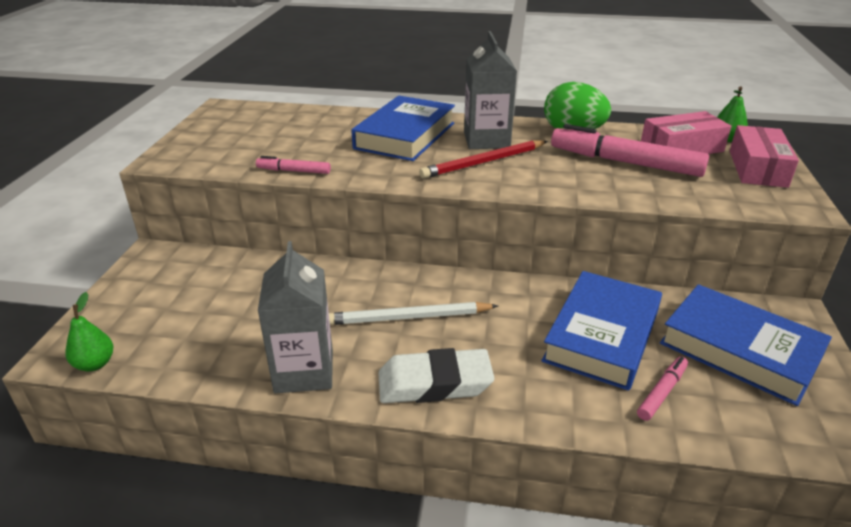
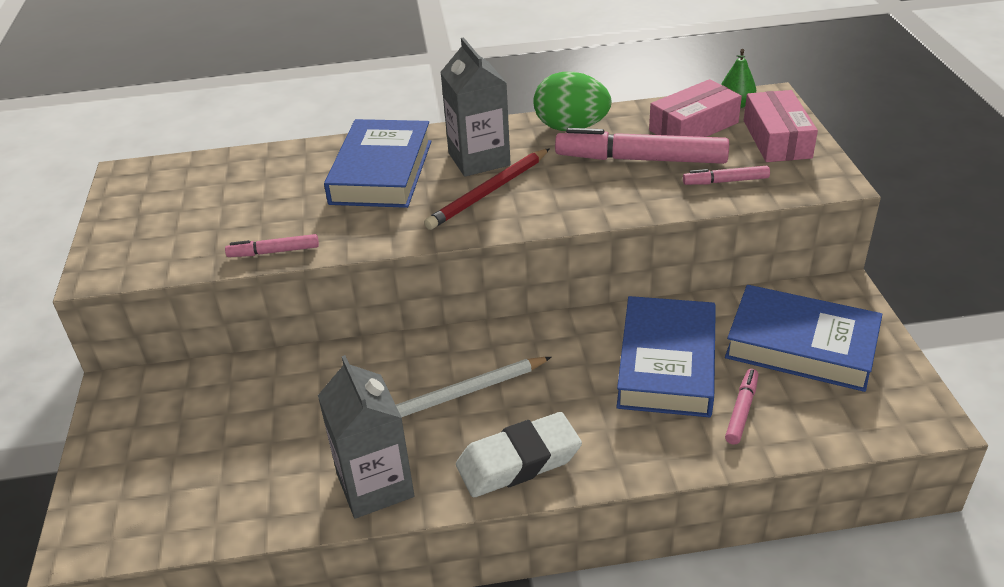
camera: 15 degrees left, 5 degrees up
(95, 364) = (130, 542): green pear -> none
(697, 190) = (725, 181): none -> pink marker

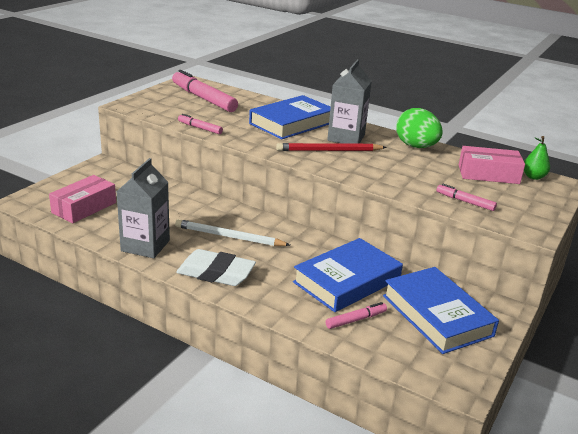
camera: 35 degrees right, 10 degrees down
(641, 159) = (432, 173): pink marker -> pink marker (203, 98)
(777, 139) = (532, 200): pink box -> pink box (84, 207)

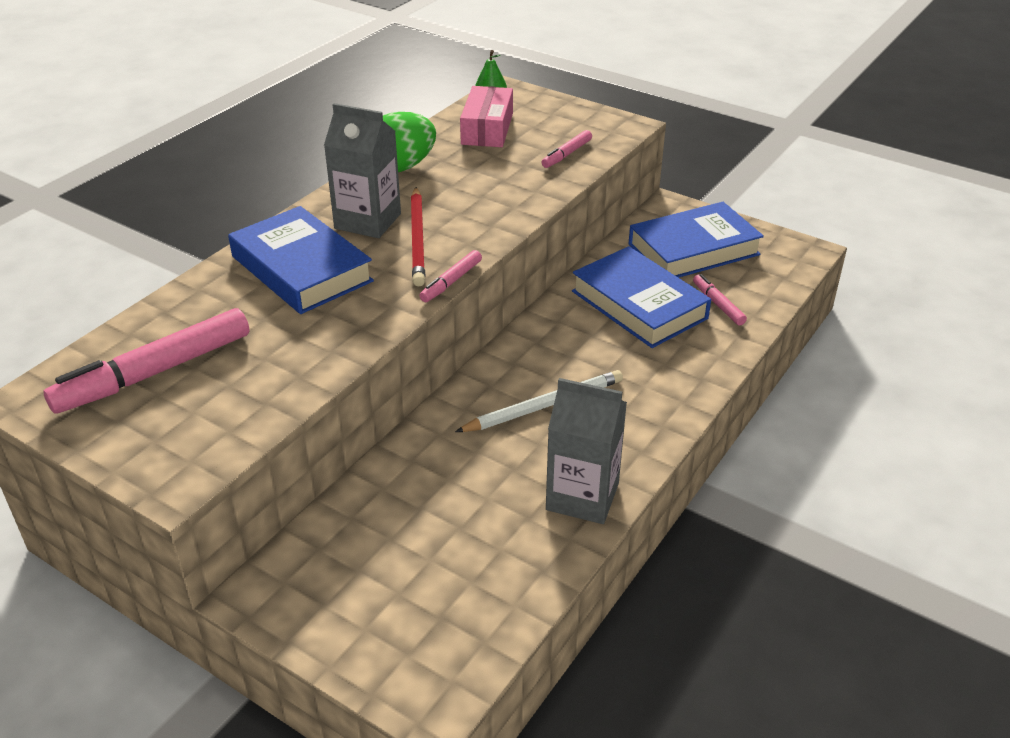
camera: 85 degrees left, 10 degrees up
(84, 207) = (457, 595): pink box -> none
(200, 128) = (318, 371): pink marker -> pink marker (451, 282)
(216, 273) = (645, 417): white eraser -> none
(229, 237) = (544, 405): white pencil -> white pencil turned 135 degrees counterclockwise

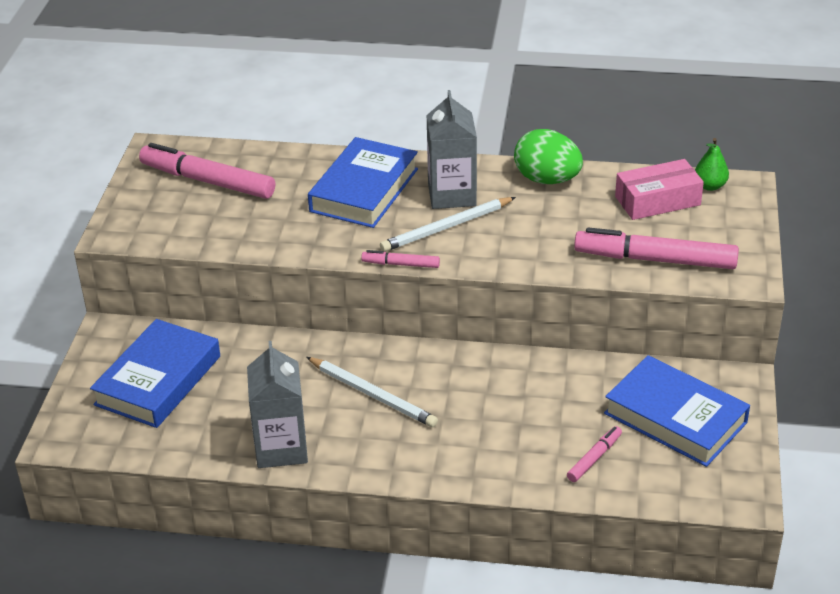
camera: 65 degrees right, 0 degrees up
(418, 239) = (446, 227): red pencil -> white pencil
(566, 154) = (655, 259): pink marker -> pink marker, size x2.05
(639, 305) = (552, 407): blue book -> blue book (158, 380)

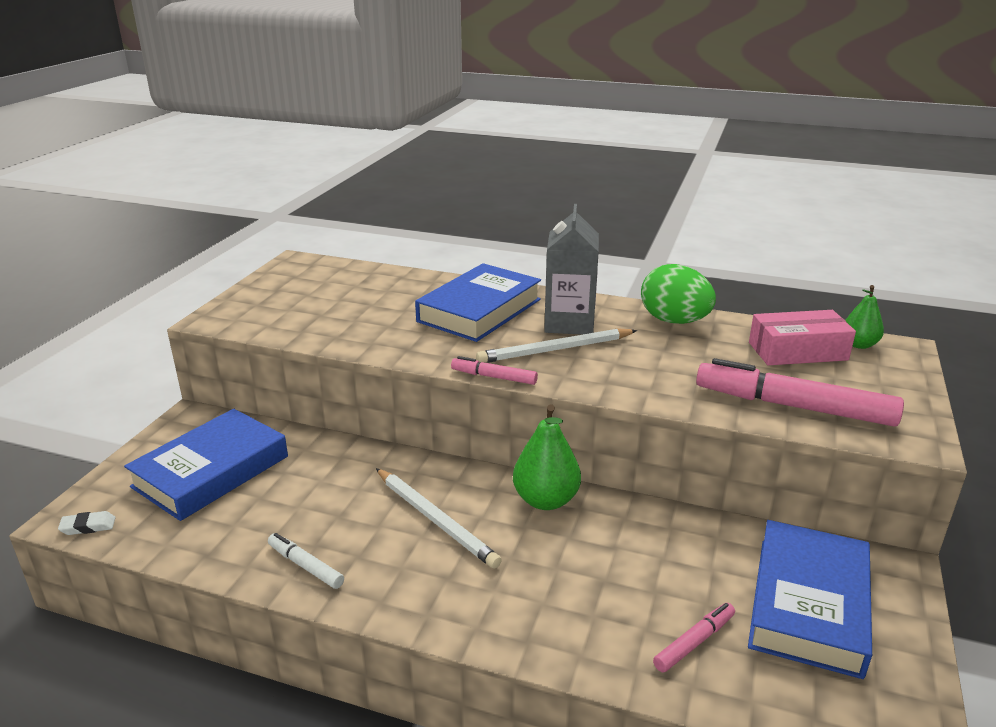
camera: 10 degrees right, 10 degrees down
(79, 444) = (88, 526): none -> white eraser
(207, 181) = (330, 288): pink marker -> none
(281, 448) = (305, 566): grey carton -> white marker
(459, 364) = (546, 500): none -> green pear
(675, 418) = (808, 604): blue book -> blue book turned 60 degrees clockwise

